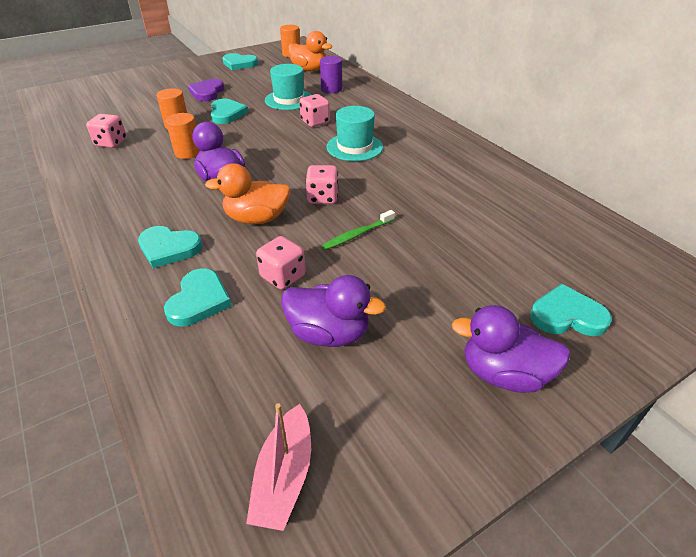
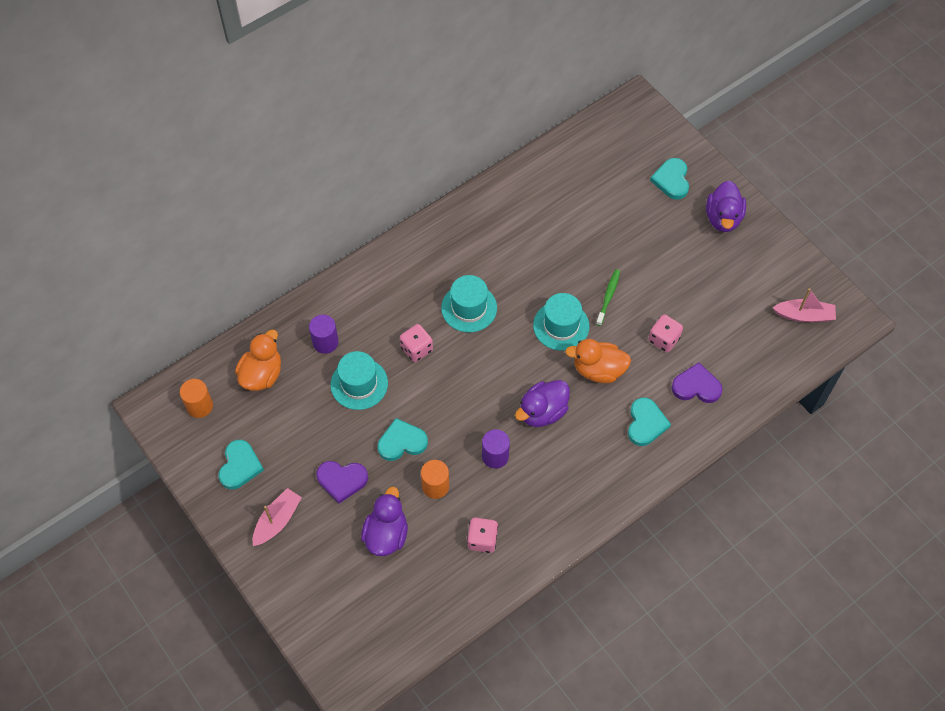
camera: 95 degrees left, 20 degrees up
(188, 152) = (495, 456): orange cylinder -> purple cylinder
(190, 73) = (277, 520): none -> pink boat
(199, 300) = (696, 386): turquoise heart -> purple heart
(256, 218) = (598, 370): orange duck -> orange duck turned 105 degrees clockwise
(322, 197) = (561, 326): pink dice -> turquoise hat
(329, 333) = (710, 306): purple duck -> purple duck (386, 534)
(357, 234) = (608, 297): green toothbrush -> green toothbrush turned 120 degrees counterclockwise

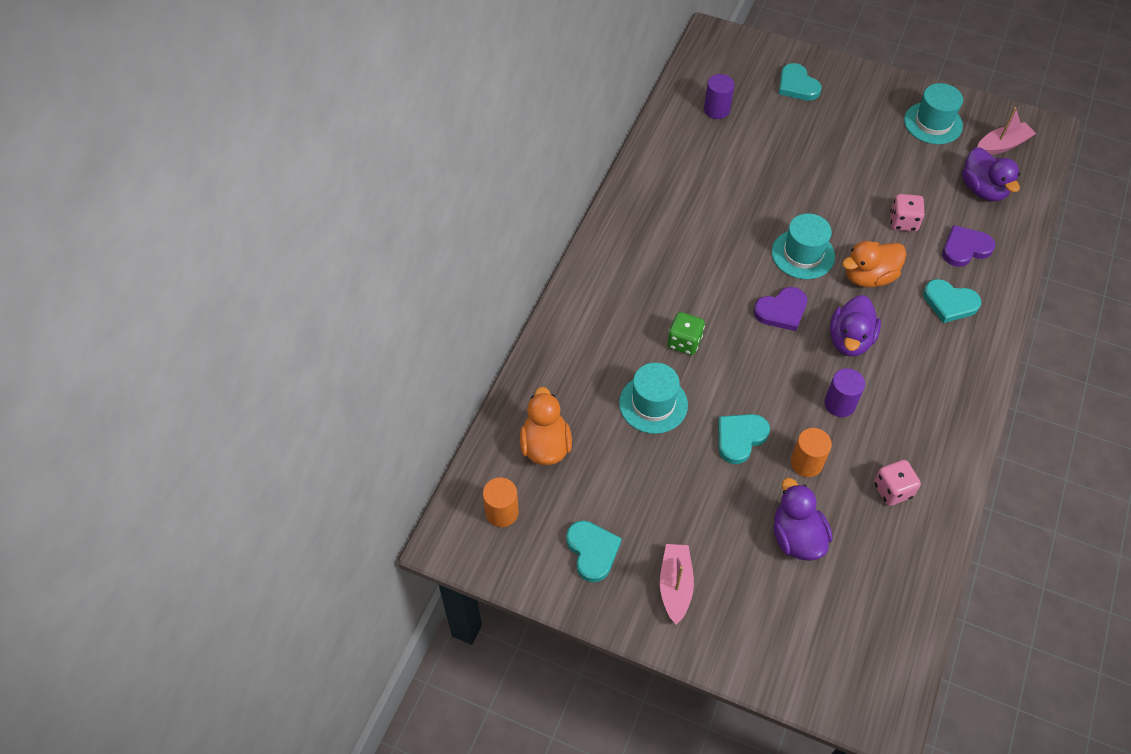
camera: 30 degrees left, 5 degrees down
(325, 342) = (587, 381): purple cylinder -> purple cylinder (716, 110)
(342, 480) = (710, 508): purple heart -> purple heart (781, 311)
(416, 349) = (684, 342): pink dice -> green dice
(469, 308) = (704, 279): turquoise hat -> turquoise hat (933, 123)
(608, 297) = (824, 208): green toothbrush -> none
(646, 423) = (949, 303): turquoise heart -> turquoise heart turned 135 degrees clockwise
(723, 218) = (867, 97): purple duck -> purple duck (983, 189)

